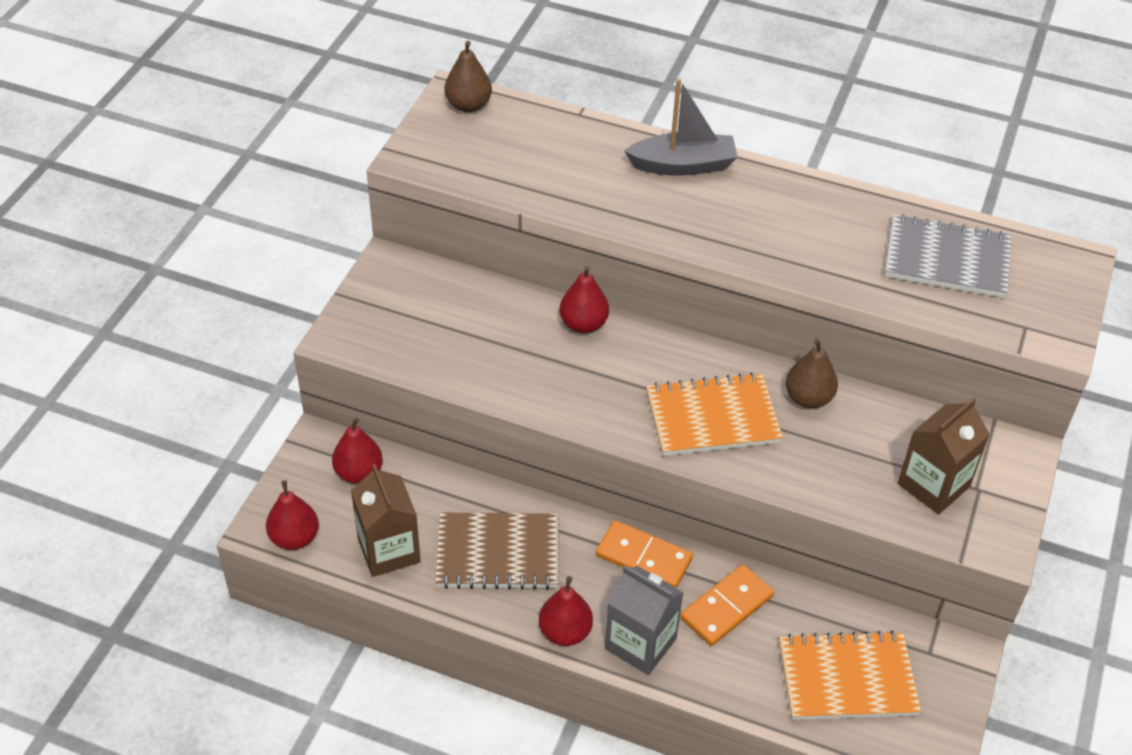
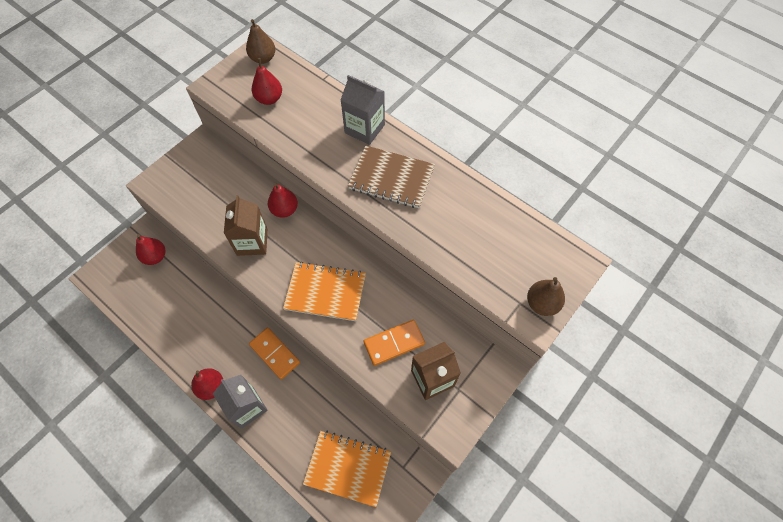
camera: 20 degrees right, 15 degrees up
(294, 538) = (106, 286): red pear -> red pear (269, 99)
(389, 550) = (147, 308): brown carton -> brown carton (252, 242)
(498, 553) = (200, 327): brown notebook -> brown notebook (391, 178)
(683, 165) = (364, 129): grey boat -> grey carton
(726, 607) = (304, 400): orange domino -> orange domino (394, 343)
(808, 398) = (387, 295): brown pear -> brown pear (542, 303)
(946, 259) = (493, 238): grey notebook -> none

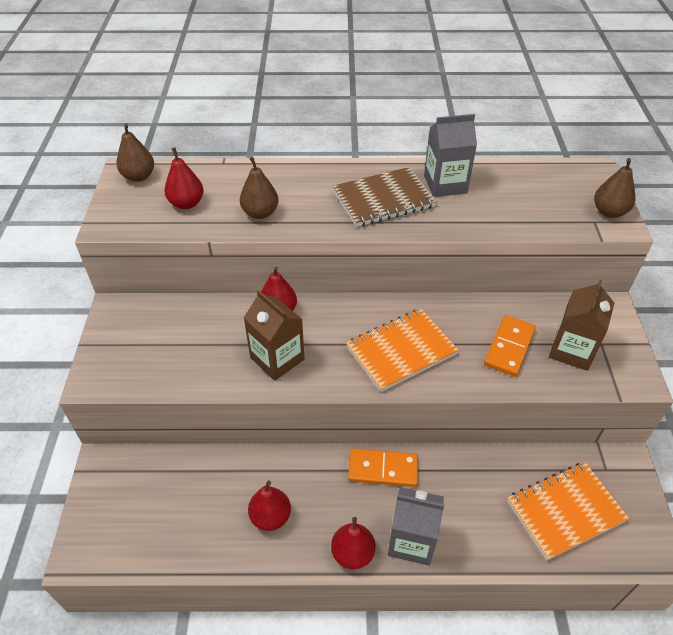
camera: 40 degrees left, 15 degrees down
(155, 257) = (142, 478): red pear -> red pear (270, 517)
(303, 136) = (260, 213): none -> brown pear
(364, 129) = (312, 178): grey carton -> grey carton (445, 184)

